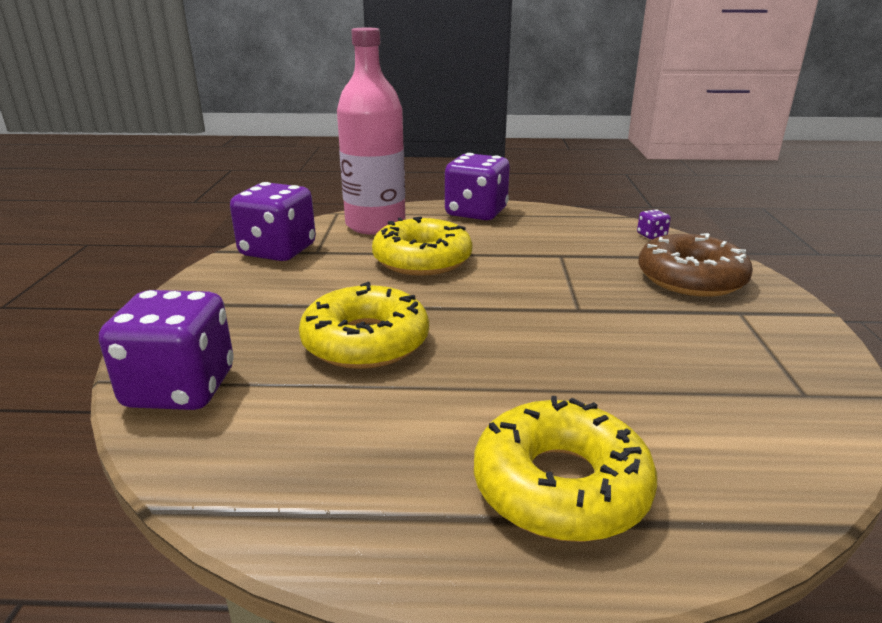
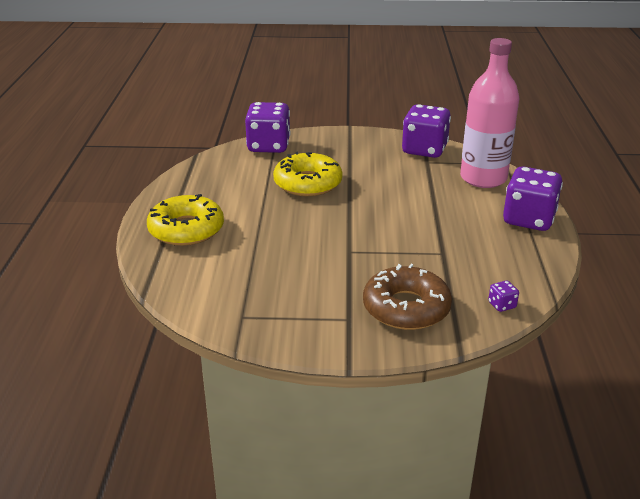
camera: 90 degrees right, 5 degrees up
(422, 259) = (420, 197): yellow donut -> none

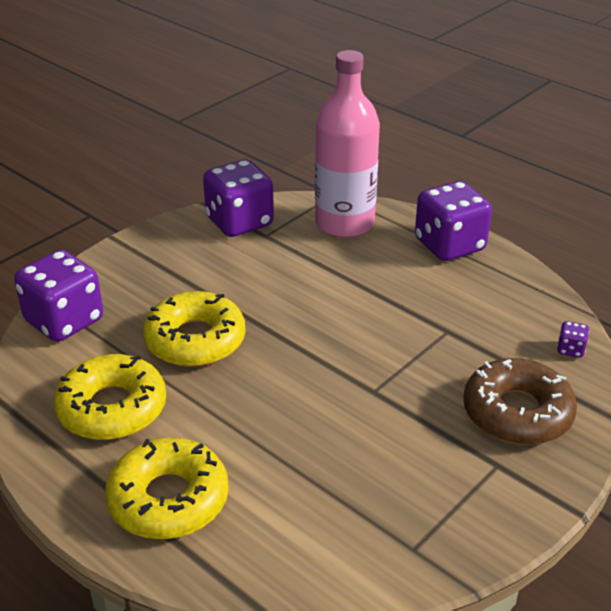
camera: 50 degrees left, 5 degrees up
(227, 187) = (112, 408): none -> yellow donut

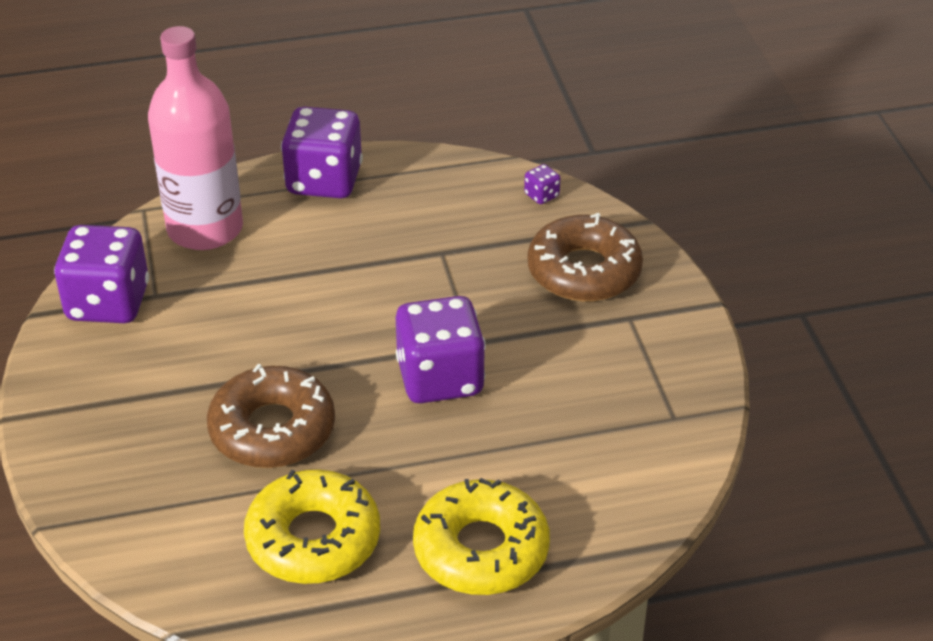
camera: 55 degrees left, 5 degrees up
(64, 321) = (125, 521): purple dice -> purple dice (440, 378)
(195, 340) = (272, 429): yellow donut -> brown donut

